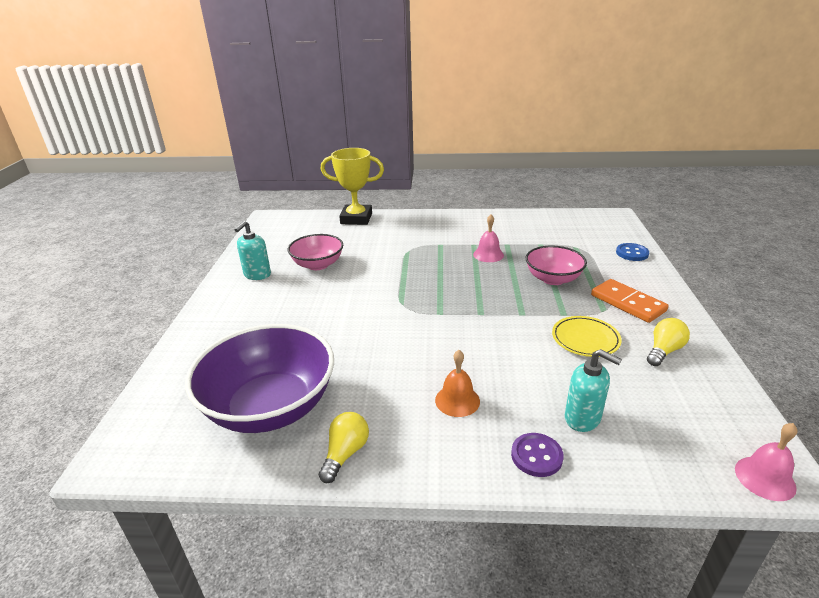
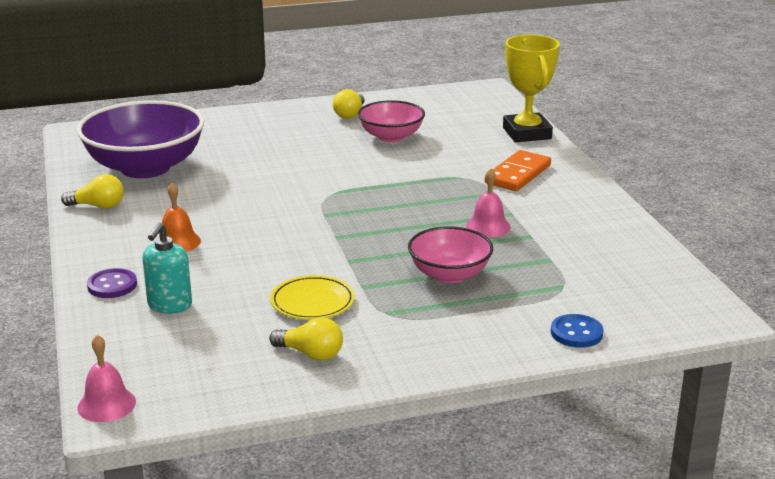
camera: 70 degrees right, 5 degrees down
(257, 275) = (350, 114): turquoise soap dispenser -> yellow light bulb
(628, 303) = (416, 329): orange domino -> orange domino (518, 174)

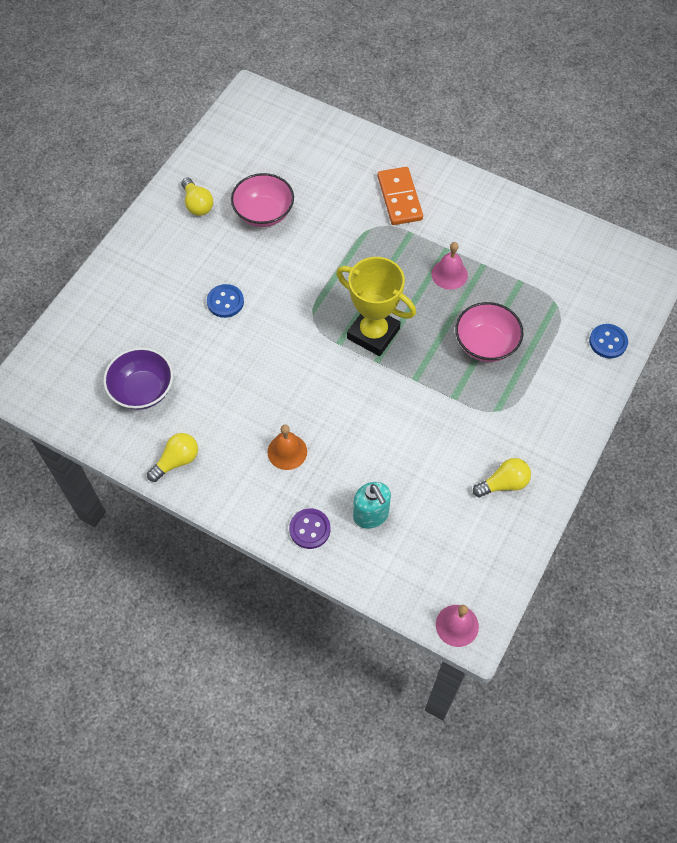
camera: 45 degrees left, 35 degrees up
(145, 167) = (142, 390): purple bowl -> purple bowl, size x0.57
(281, 159) = (225, 302): none -> blue button
(312, 302) = (446, 437): yellow plate -> none
(527, 133) = (347, 140): yellow trophy -> yellow trophy (373, 333)

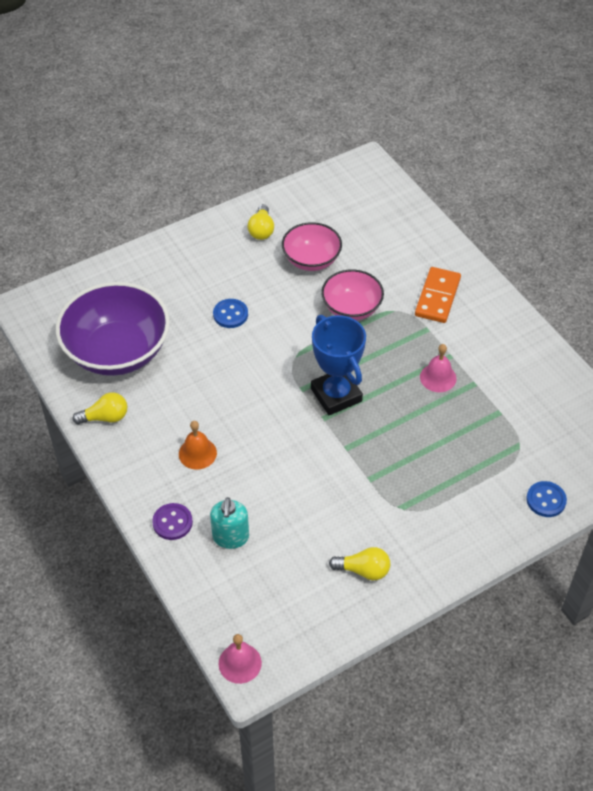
camera: 30 degrees right, 10 degrees down
(142, 390) = (117, 351): purple bowl -> purple bowl, size x1.74
(373, 333) = (336, 395): yellow trophy -> blue trophy
(486, 344) = (430, 449): pink bowl -> pink bowl (351, 308)

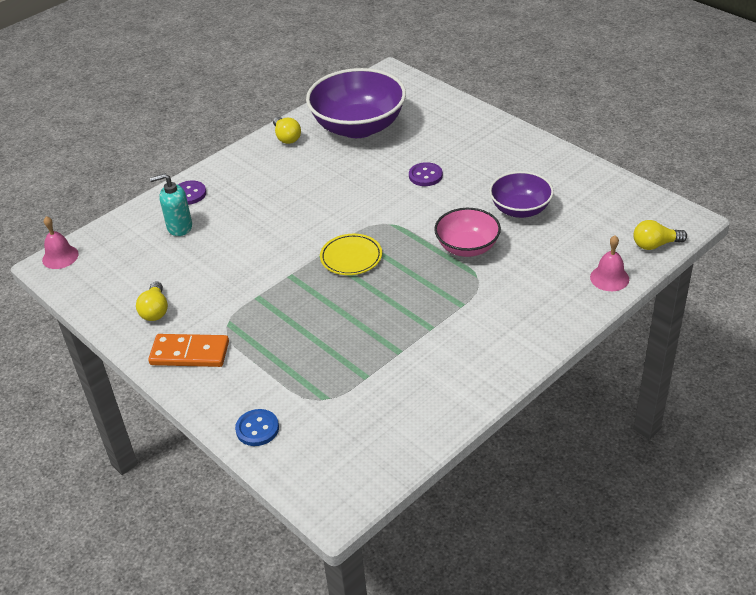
camera: 80 degrees right, 10 degrees down
(197, 453) = (262, 191): orange bell -> none
(230, 314) = (425, 176): blue button -> purple button
(261, 230) = (543, 171): yellow light bulb -> yellow light bulb (655, 245)
(311, 260) = (520, 209): pink bowl -> purple bowl
(336, 395) = (351, 257): blue trophy -> yellow plate
(437, 297) = (511, 305): orange domino -> orange domino (189, 353)
(438, 377) = (397, 323): pink bell -> pink bell (609, 278)

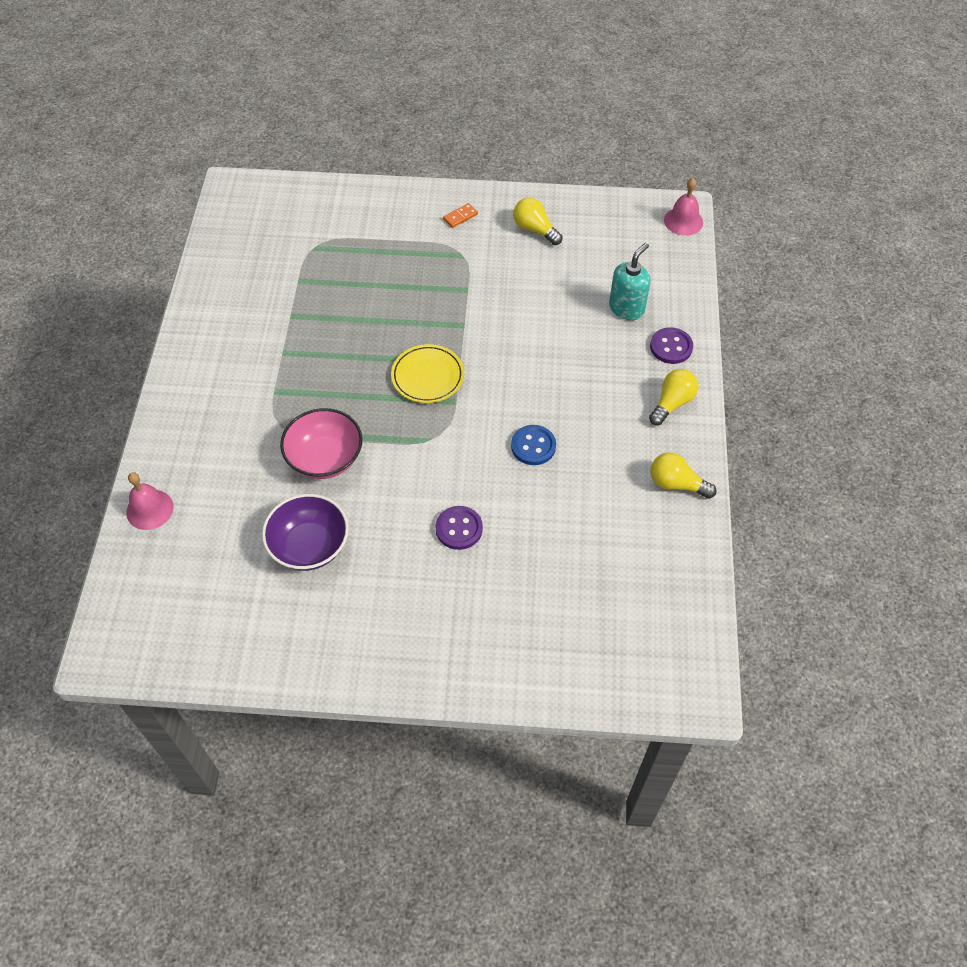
camera: 135 degrees right, 15 degrees up
(189, 353) = (460, 216): orange domino -> orange domino, size x0.45
(257, 429) = (341, 200): blue button -> blue button (533, 446)
(358, 127) = (617, 557): purple bowl -> none
(655, 245) = (124, 587): yellow light bulb -> yellow light bulb (672, 403)

